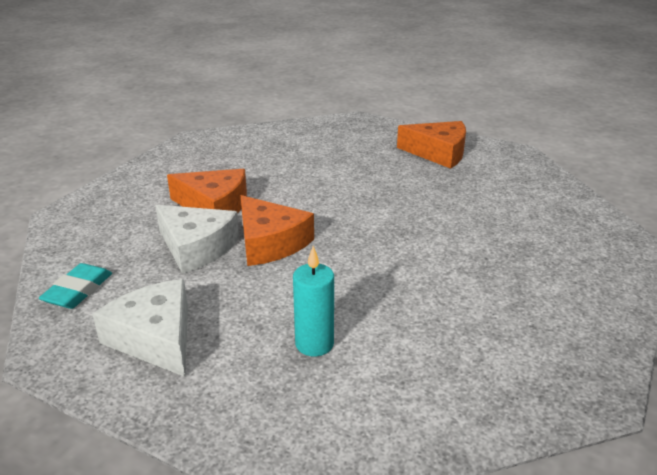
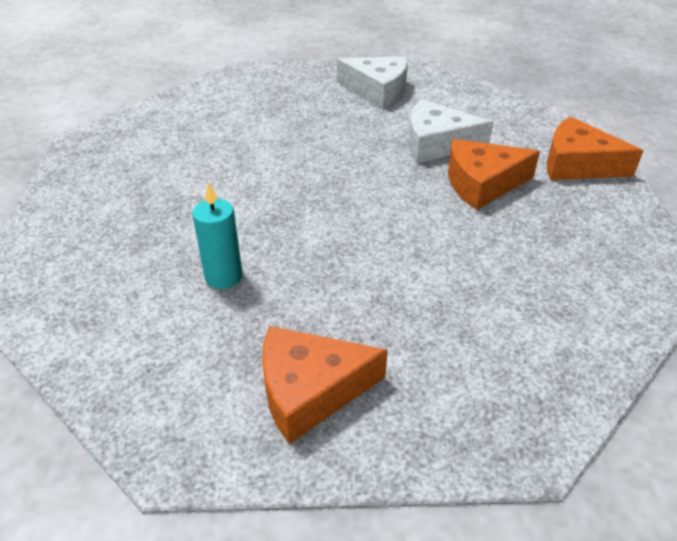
camera: 150 degrees right, 10 degrees up
(78, 290) = (466, 95): turquoise eraser -> none
(270, 242) = (385, 166): orange cheese -> orange cheese (577, 164)
(314, 344) = (278, 114): turquoise candle -> turquoise candle (223, 276)

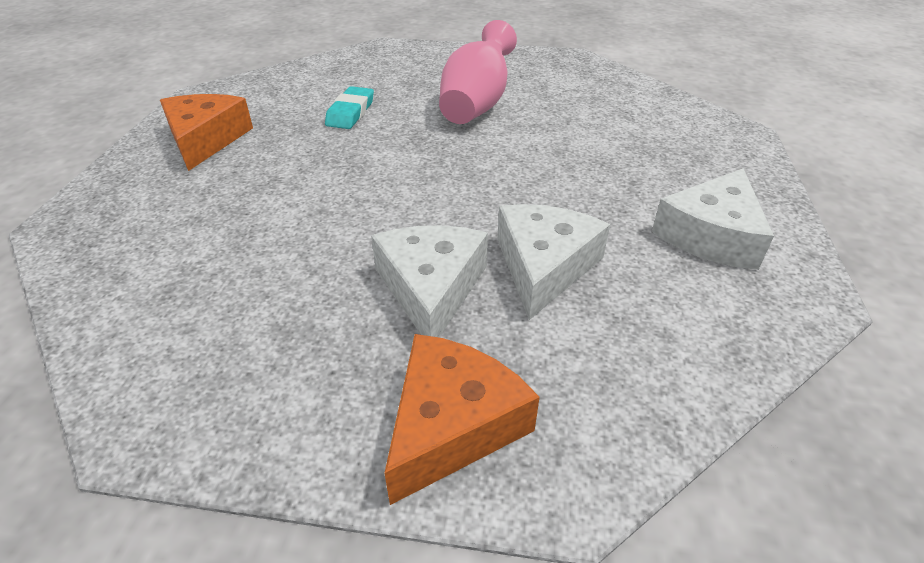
camera: 100 degrees right, 0 degrees up
(197, 191) = (476, 104): none -> pink vase
(223, 276) = (350, 112): turquoise candle -> turquoise eraser
(482, 184) = (431, 288): orange cheese -> white cheese

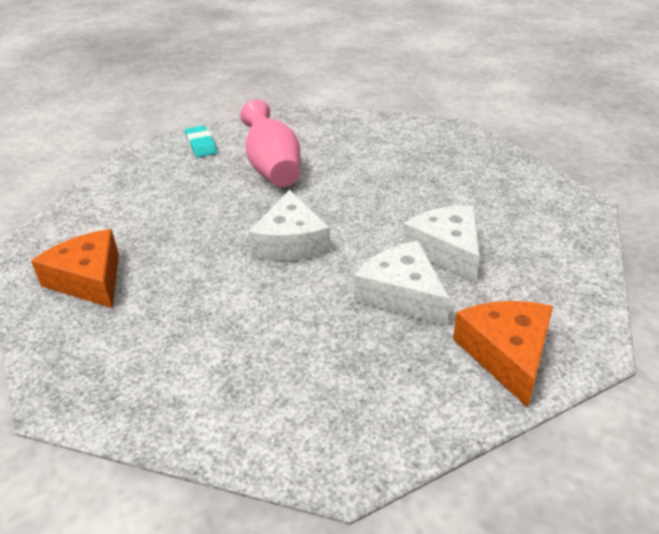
camera: 35 degrees left, 5 degrees down
(350, 112) = (185, 210): turquoise eraser -> turquoise eraser (201, 145)
(711, 235) = (507, 193): white cheese -> white cheese (291, 242)

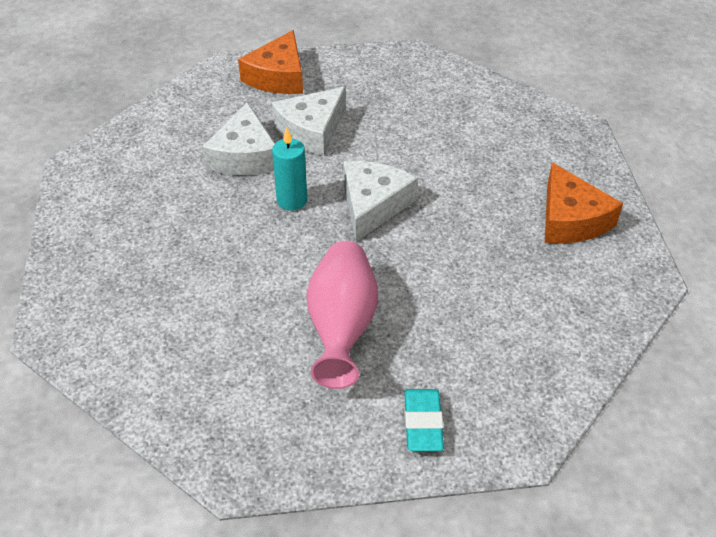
camera: 160 degrees left, 10 degrees up
(367, 227) = (292, 200): none -> turquoise candle
(402, 294) = (312, 131): white cheese -> white cheese turned 60 degrees clockwise

